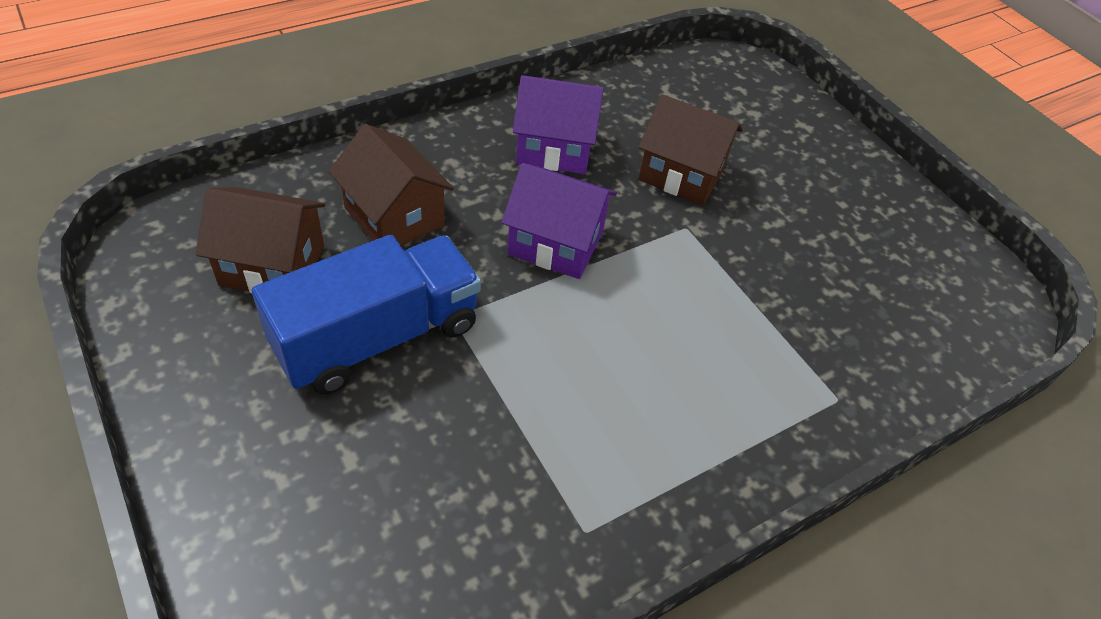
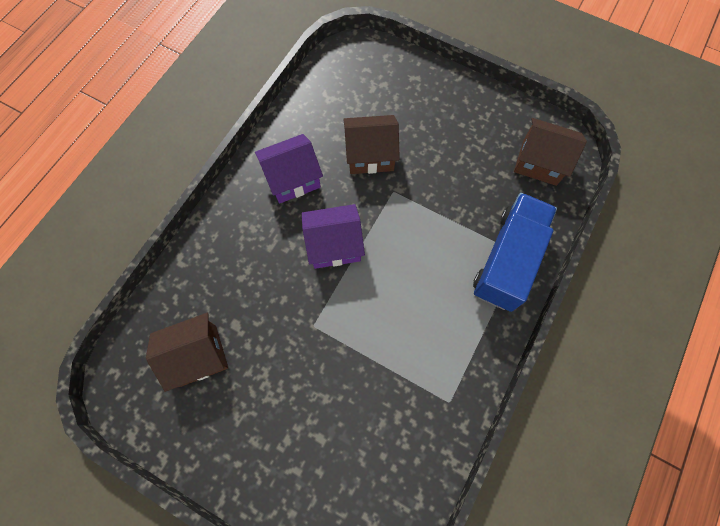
camera: 25 degrees left, 20 degrees up
(377, 337) = (284, 362): blue truck -> blue truck (507, 260)
(394, 216) = (239, 282): brown house -> brown house (539, 162)

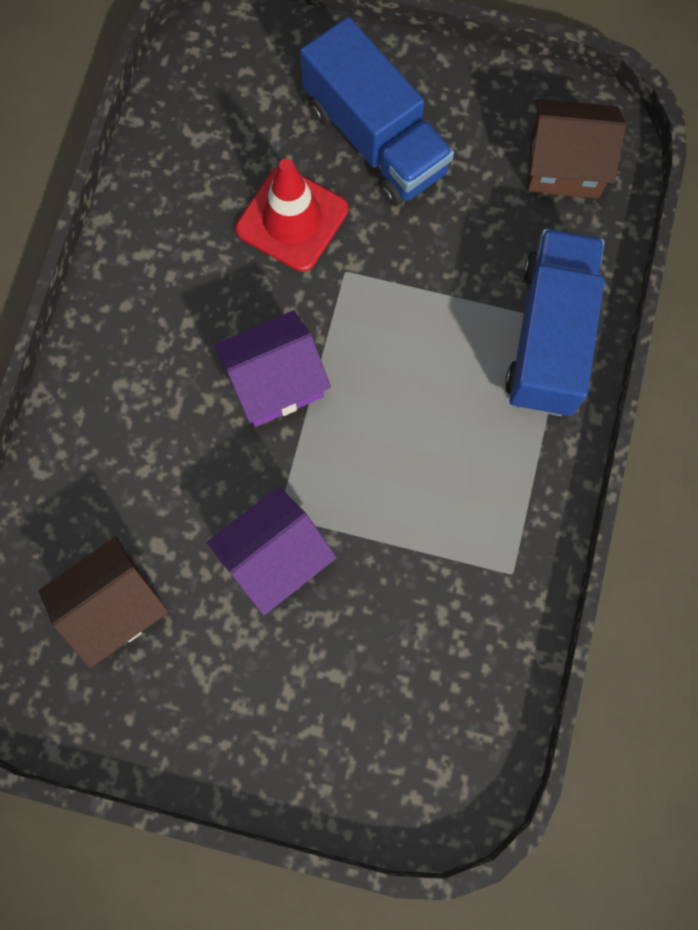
camera: 15 degrees left, 5 degrees up
(292, 179) = (177, 290): purple house -> purple house (275, 558)
(370, 155) = (292, 219): brown house -> red traffic cone
(430, 122) = (375, 139): none -> blue truck

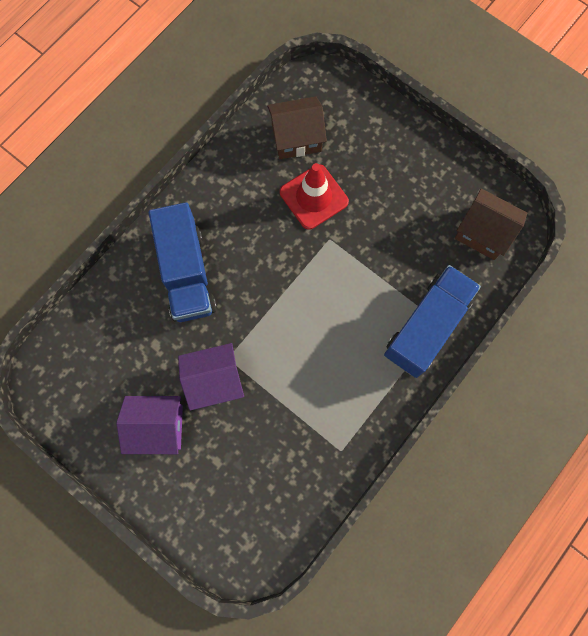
camera: 25 degrees right, 0 degrees up
(115, 606) = (117, 367): brown house -> brown house (296, 138)
(275, 382) = (261, 283): purple house -> purple house (158, 427)
(375, 139) = (382, 171): blue truck -> blue truck (186, 273)

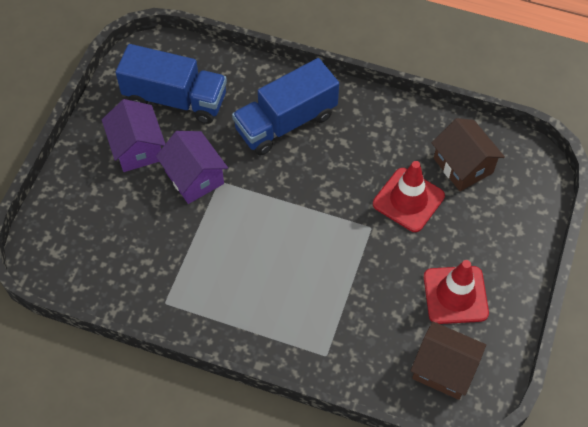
camera: 70 degrees right, 15 degrees down
(419, 196) = (455, 295): none -> red traffic cone
(427, 327) = (317, 343): blue truck -> blue truck (175, 99)
(483, 232) = (443, 369): brown house -> brown house turned 75 degrees counterclockwise

